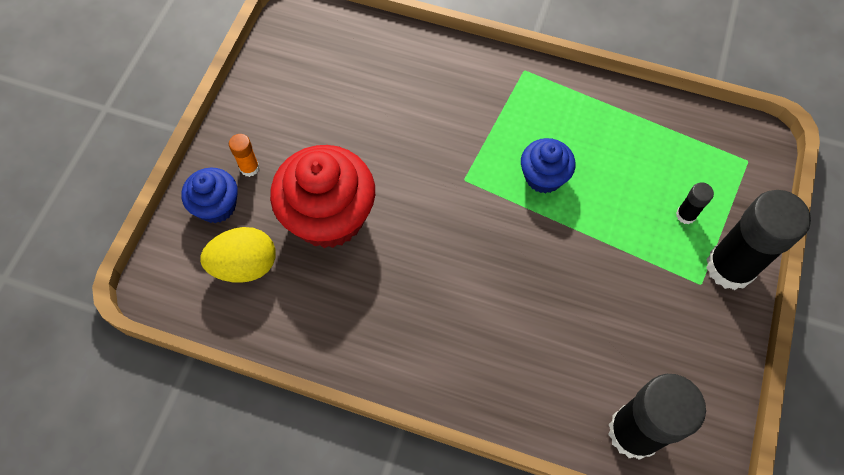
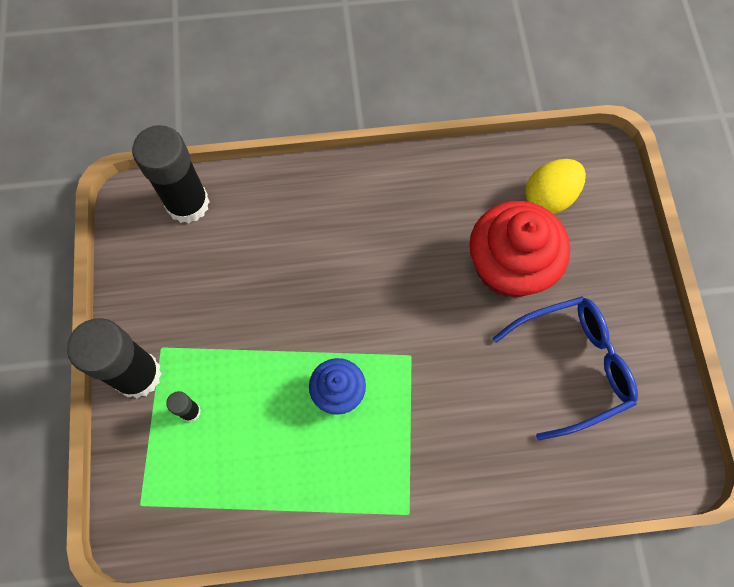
camera: 155 degrees right, 5 degrees up
(216, 206) = (607, 234): blue cupcake -> none
(249, 168) = (605, 279): orange glue stick -> none
(328, 114) = (573, 366): none -> blue glasses

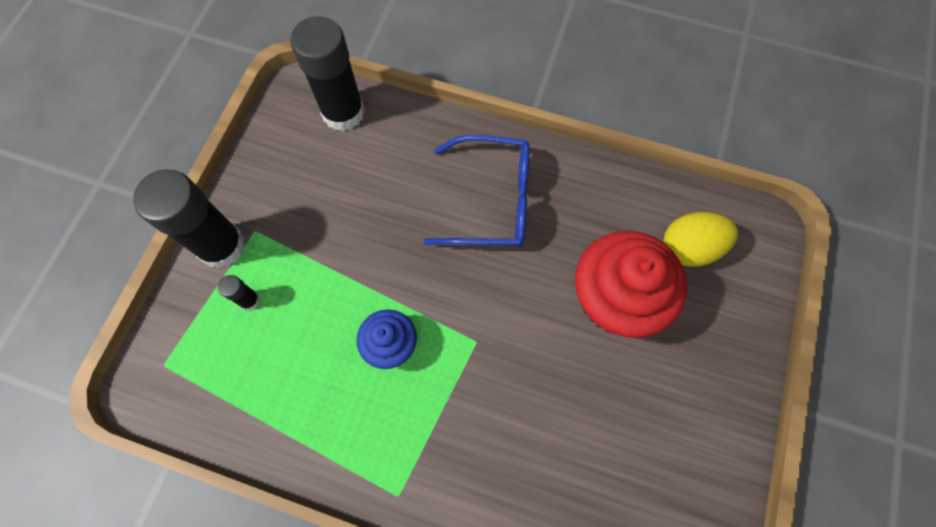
camera: 25 degrees right, 0 degrees up
(573, 366) = (634, 427): blue glasses -> blue glasses (492, 201)

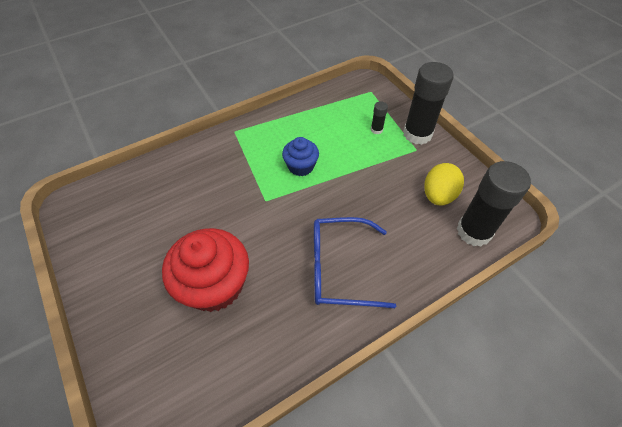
camera: 130 degrees right, 15 degrees down
(492, 201) = (339, 268): blue glasses -> blue glasses turned 45 degrees clockwise
(689, 248) = (194, 363): yellow egg -> yellow egg (438, 195)

